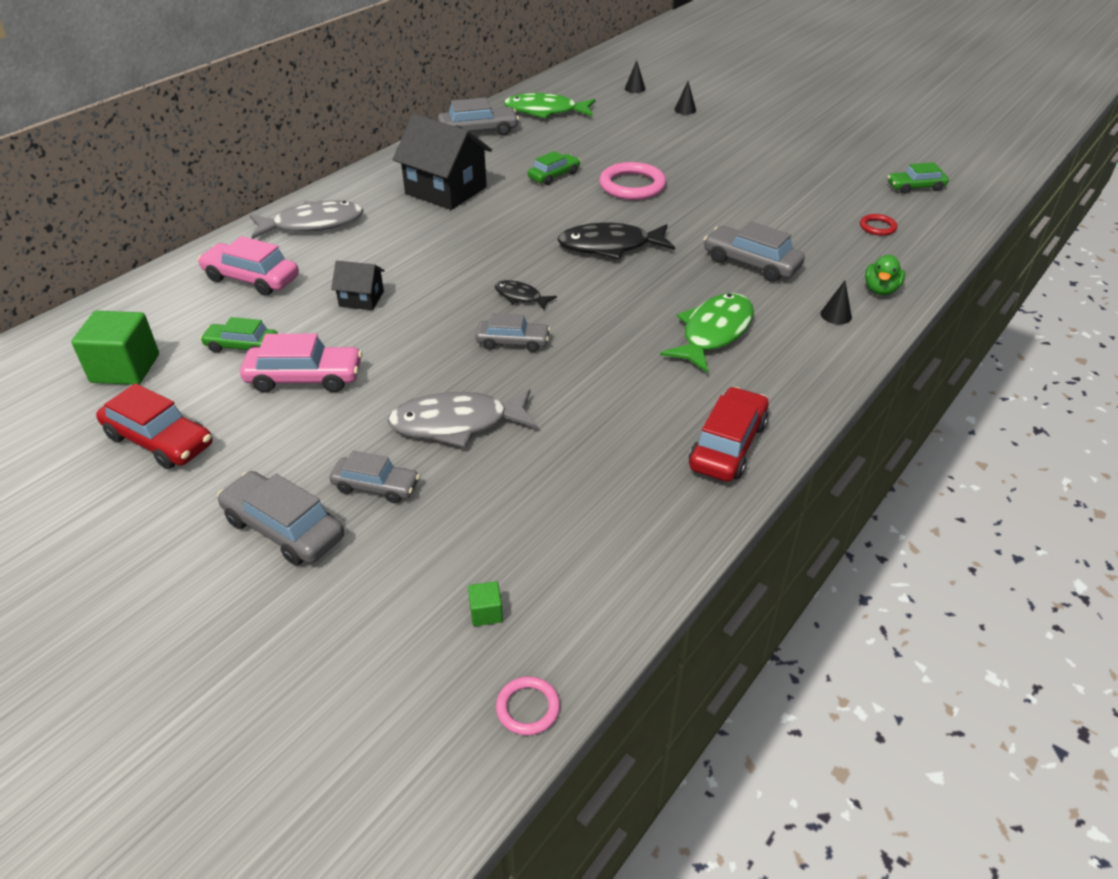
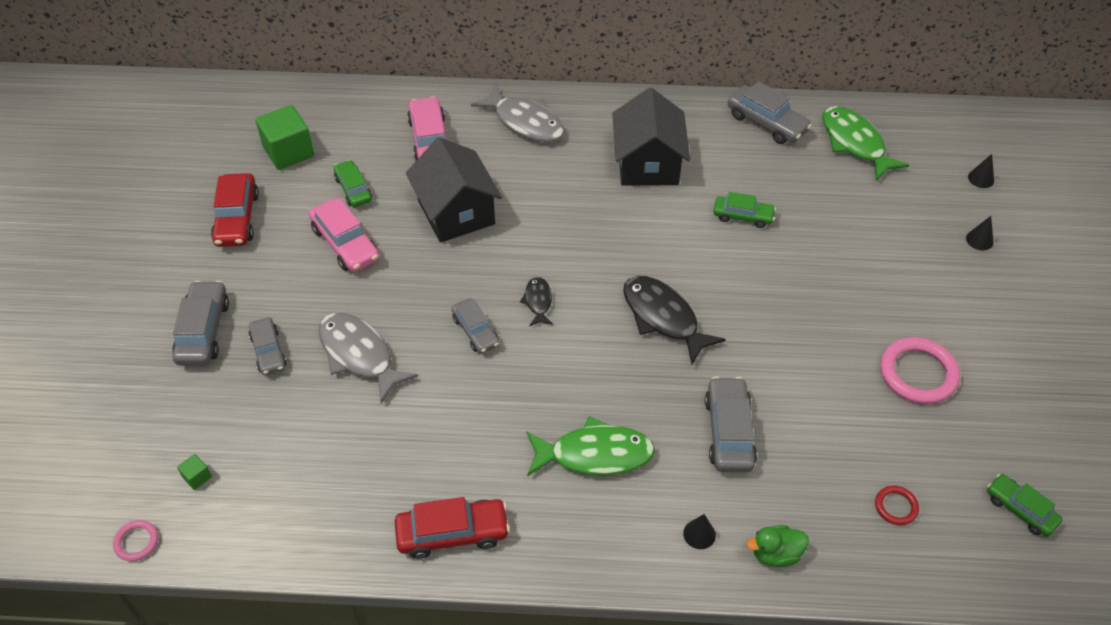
camera: 55 degrees right, 10 degrees up
(361, 299) = (456, 212): black house -> black house, size x1.98
(632, 186) = (781, 278): pink ring -> pink ring (918, 373)

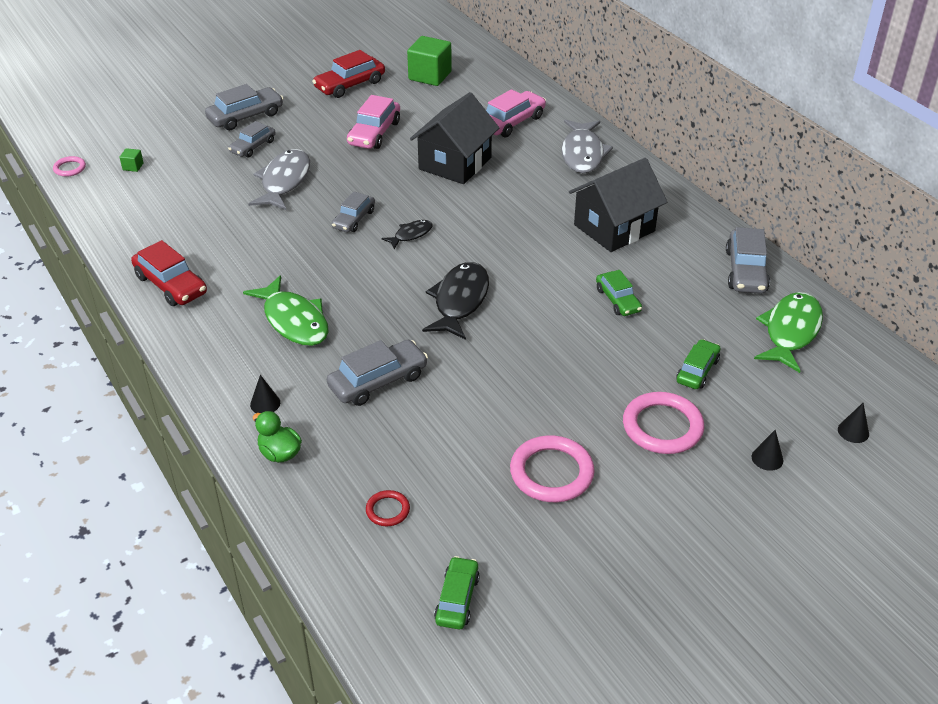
camera: 55 degrees right, 10 degrees down
(353, 189) = (426, 114): green car -> green car (697, 370)
(909, 277) = (662, 427): none -> pink ring

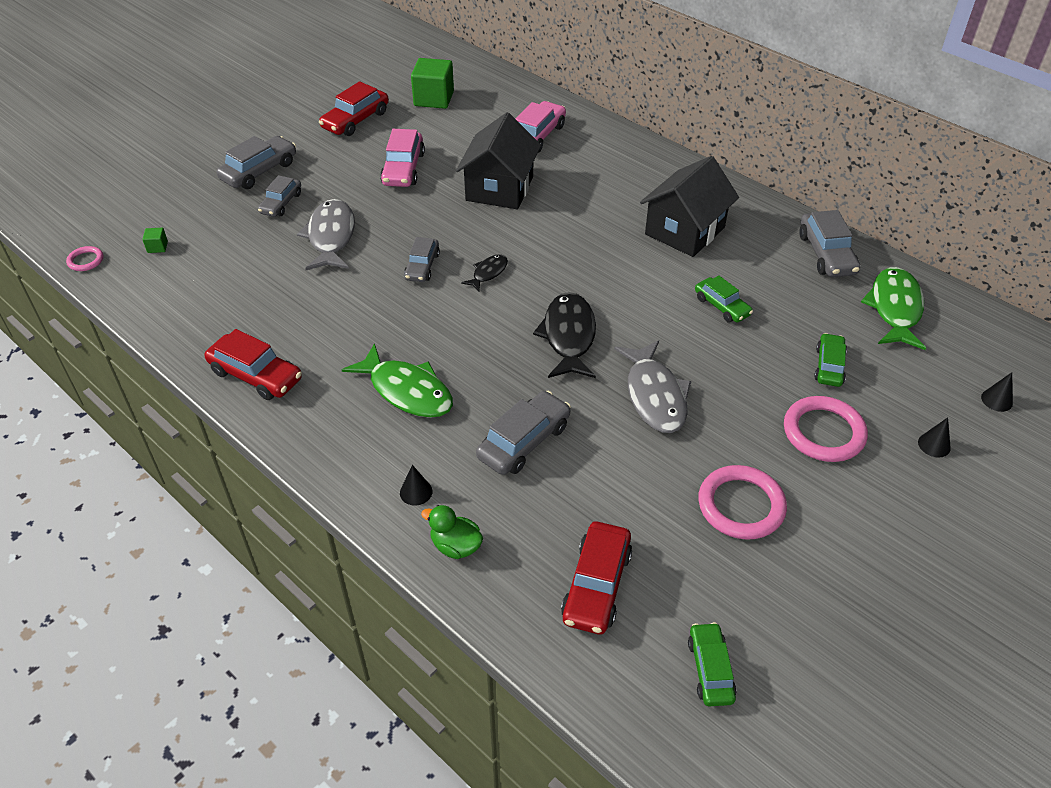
camera: 15 degrees left, 5 degrees up
(387, 510) = (596, 585): red ring -> red car
(582, 154) = (620, 158): grey fish -> grey fish (654, 396)

